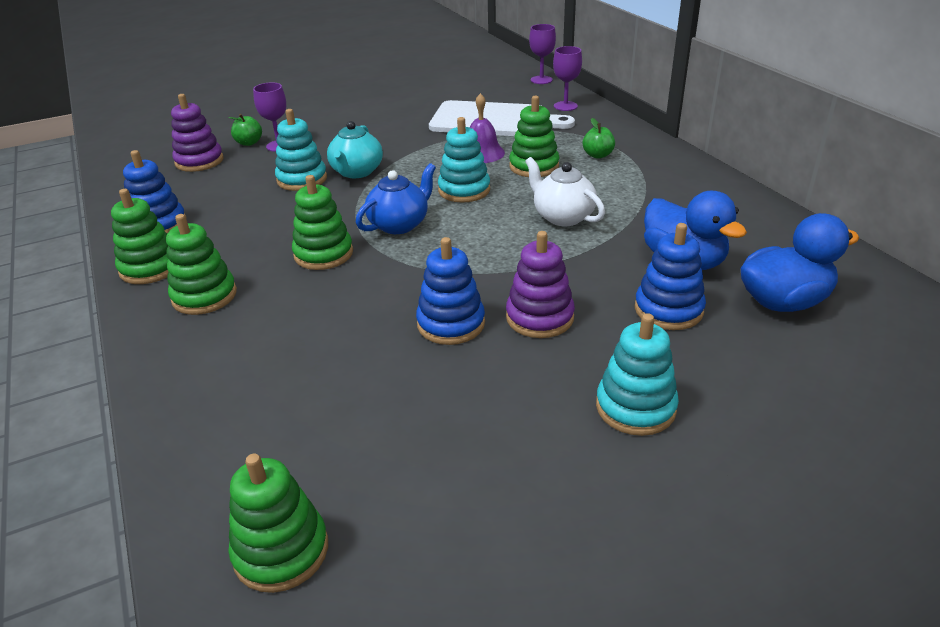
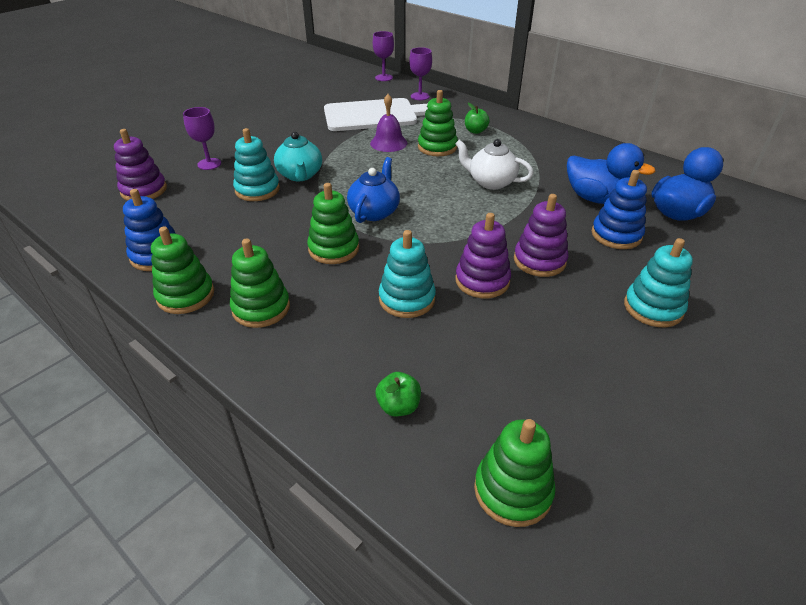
camera: 25 degrees left, 5 degrees up
(249, 143) = (178, 166): green apple -> green apple (398, 406)
(451, 324) = (482, 281): blue stacking toy -> purple stacking toy
(464, 190) = (401, 175): turquoise stacking toy -> turquoise stacking toy (407, 299)

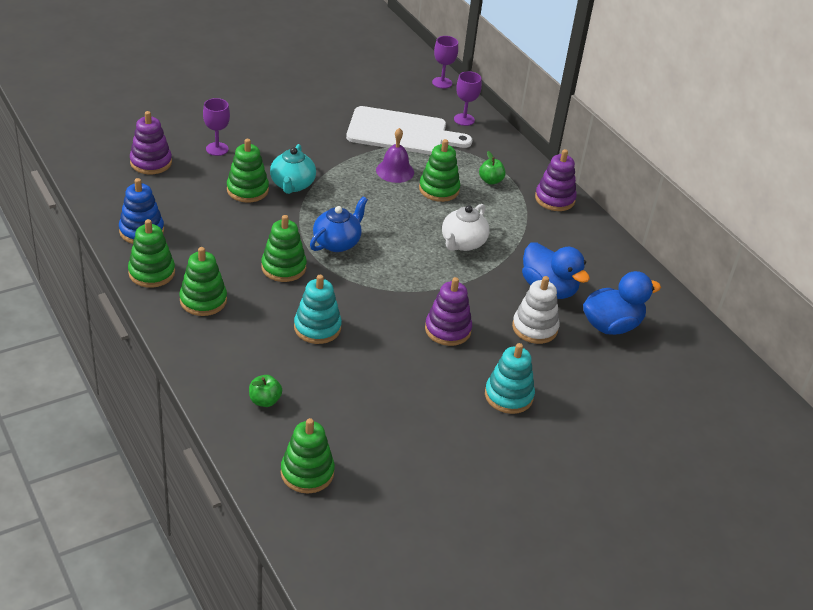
camera: 15 degrees right, 0 degrees up
(257, 190) = (247, 190): turquoise stacking toy -> green stacking toy
(482, 281) = (387, 332): purple stacking toy -> purple stacking toy (554, 199)
(491, 182) = (462, 243): white teapot -> white teapot turned 105 degrees counterclockwise
(616, 235) = (534, 328): blue stacking toy -> white stacking toy

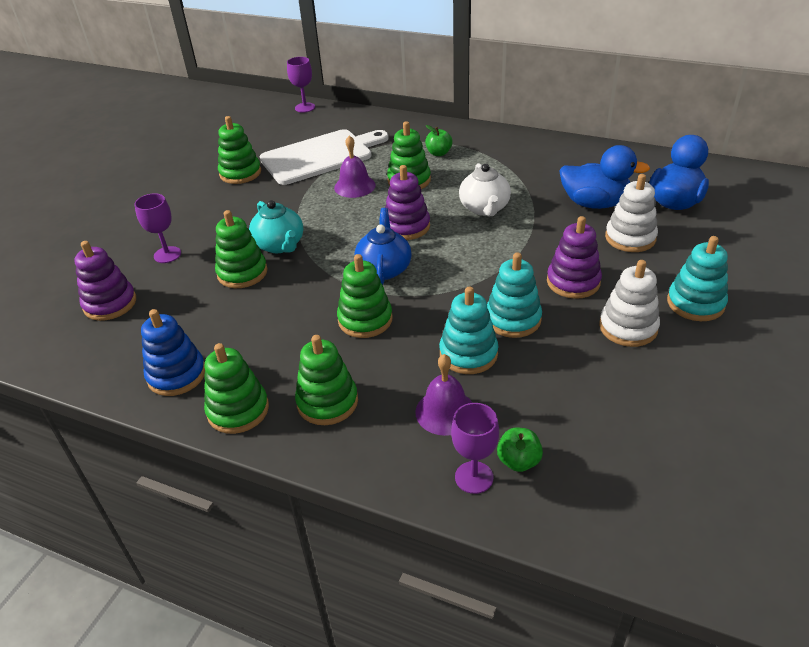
camera: 30 degrees left, 0 degrees up
(260, 349) = (445, 412): none -> purple bell
(307, 473) = (657, 506): green stacking toy -> green stacking toy (240, 173)
(373, 326) = (513, 319): none -> turquoise stacking toy
(439, 379) = (628, 327): none -> white stacking toy
(464, 119) = (357, 123): purple goblet -> purple goblet (474, 477)
(554, 199) = (502, 140): purple stacking toy -> purple stacking toy (406, 226)

